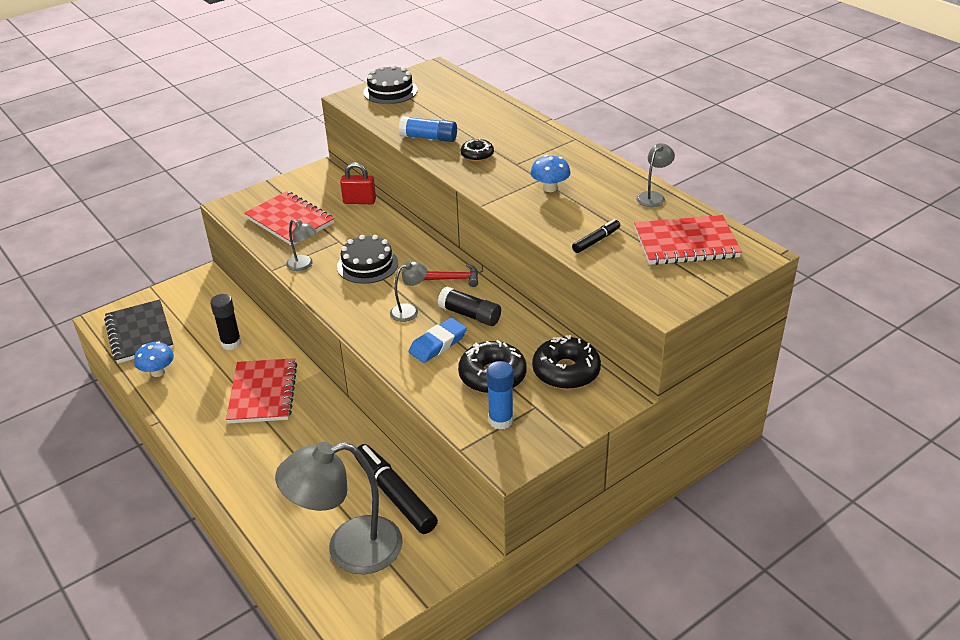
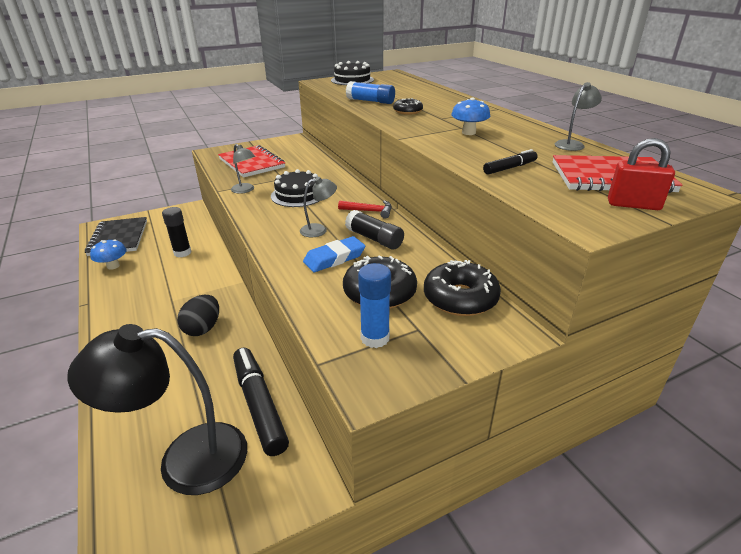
camera: 10 degrees right, 5 degrees down
(263, 393) = (186, 292): red notebook -> none
(303, 430) = (203, 328): none -> black egg
(349, 549) = (185, 459): grey lamp -> black lamp
(359, 201) = (312, 157): red padlock -> red padlock (633, 205)

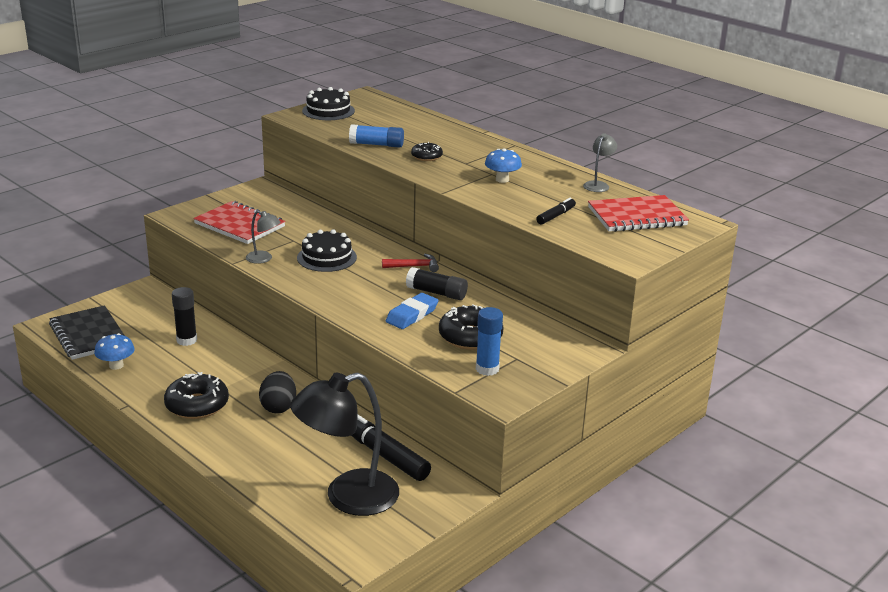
camera: 20 degrees left, 5 degrees down
(319, 229) = (377, 291): grey lamp -> none
(460, 298) = (538, 332): black donut -> black donut (197, 405)
(633, 205) = (657, 239): red padlock -> none

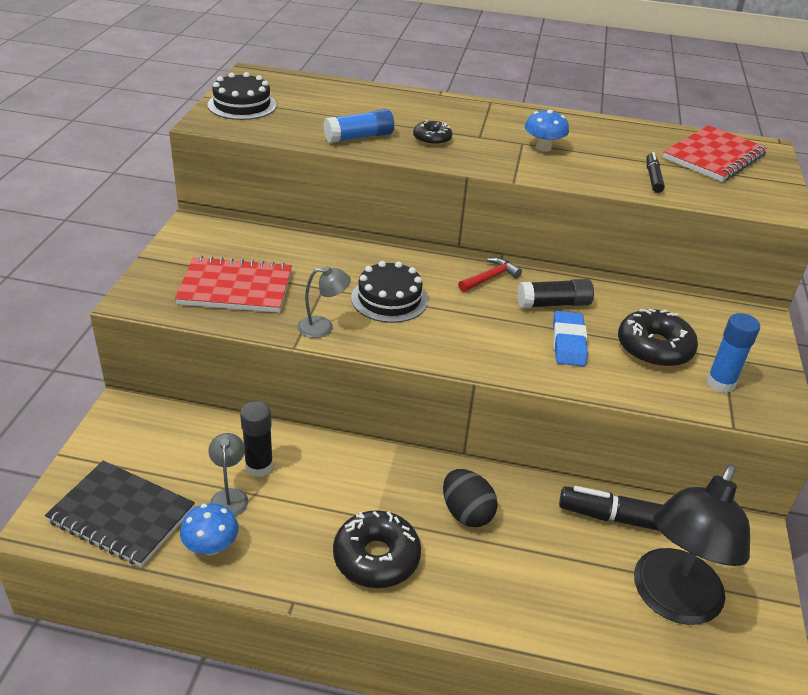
camera: 35 degrees left, 10 degrees up
(598, 185) = (629, 129): grey lamp -> grey lamp (229, 496)

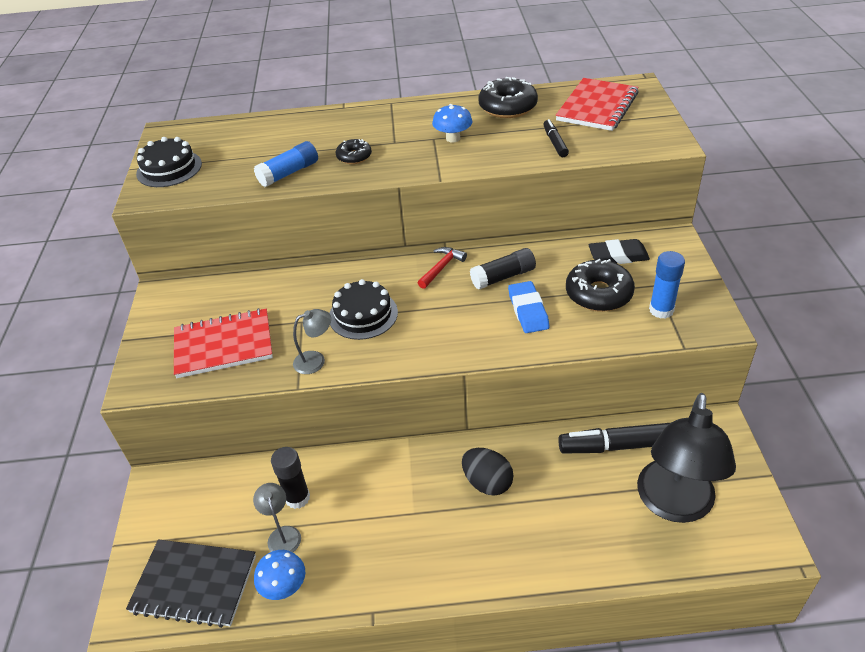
camera: 10 degrees left, 5 degrees up
(376, 557) = (427, 548): black donut -> black donut (507, 107)
(690, 318) = (618, 256): none -> black eraser

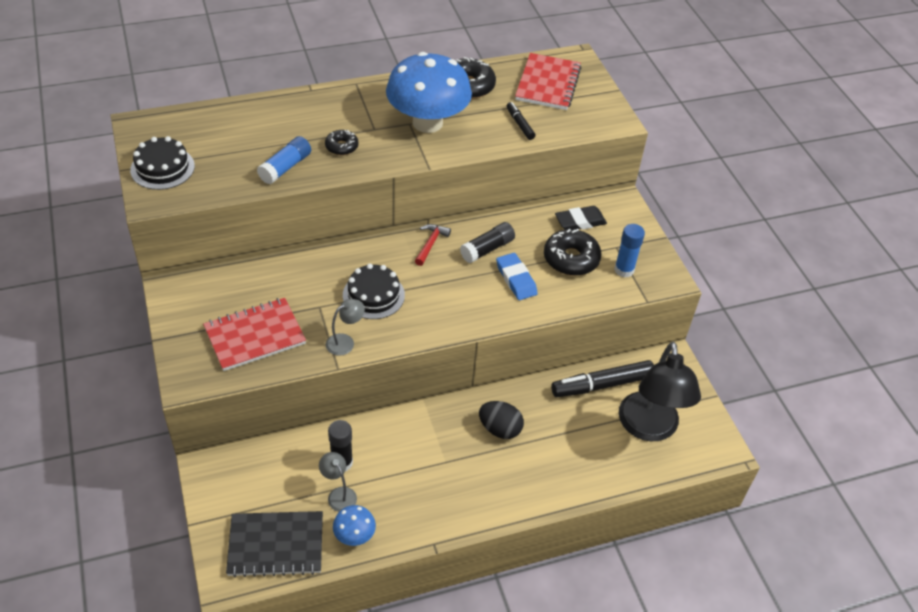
camera: 20 degrees left, 5 degrees up
(453, 138) = (427, 123): blue mushroom -> blue mushroom, size x2.29

